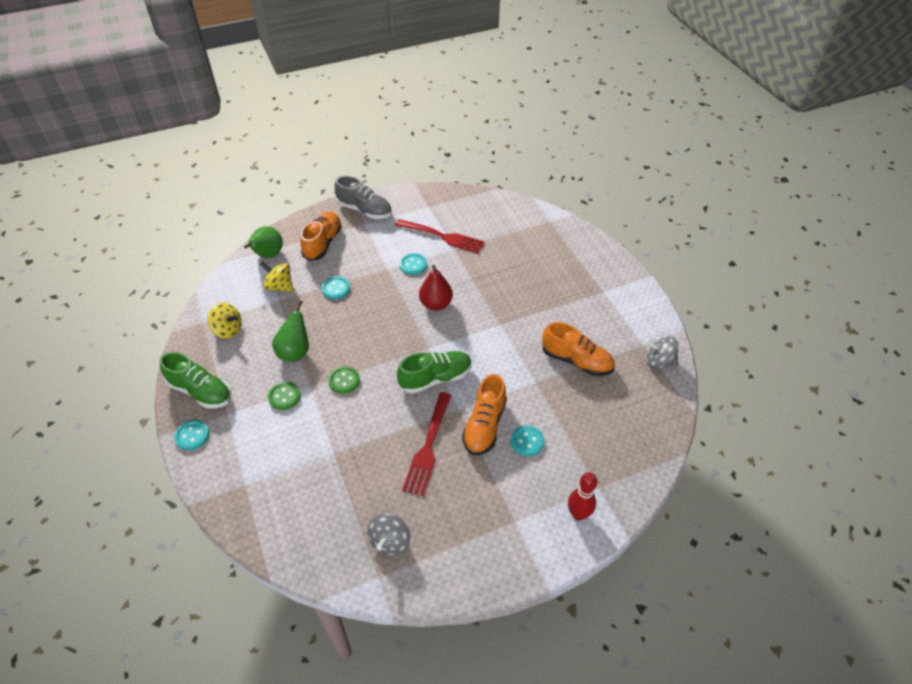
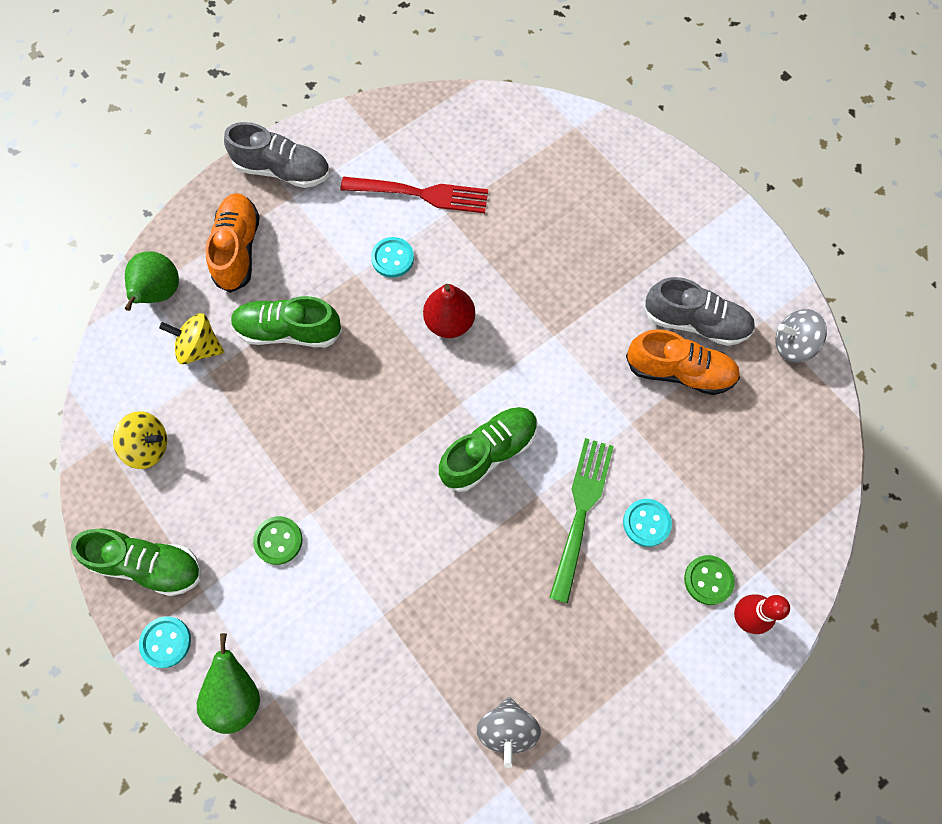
camera: 15 degrees left, 20 degrees up
(295, 352) = (266, 460): green pear -> green pear (236, 695)
(336, 289) = (288, 331): turquoise button -> green shoe
(344, 380) = (357, 490): green button -> green button (708, 580)
(428, 445) = (512, 566): red fork -> none
(484, 425) = (581, 513): orange shoe -> green fork
(596, 336) = (695, 322): none -> grey shoe

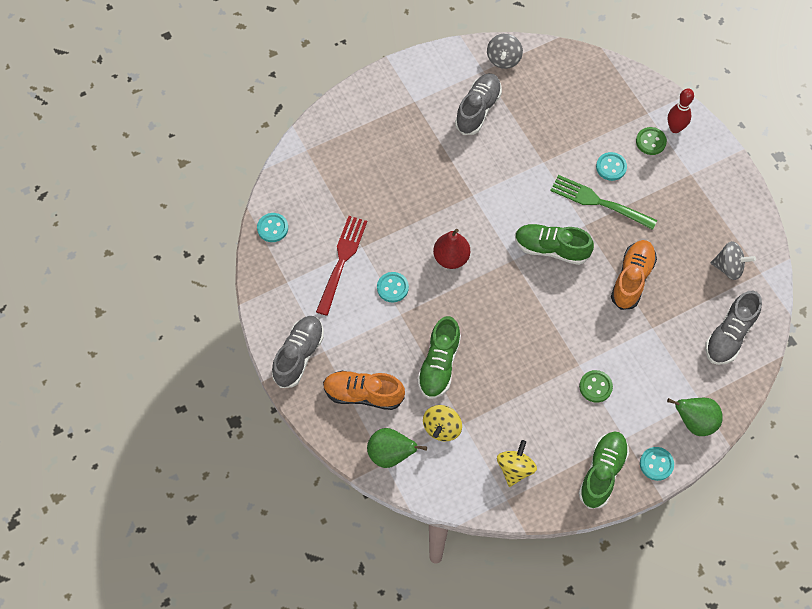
camera: 80 degrees left, 5 degrees down
(387, 740) = (729, 335): none -> grey shoe
(453, 111) = (272, 228): none -> turquoise button
(488, 452) = (551, 249): green shoe -> green shoe turned 45 degrees counterclockwise
(679, 371) = (511, 127): orange shoe -> orange shoe (632, 279)

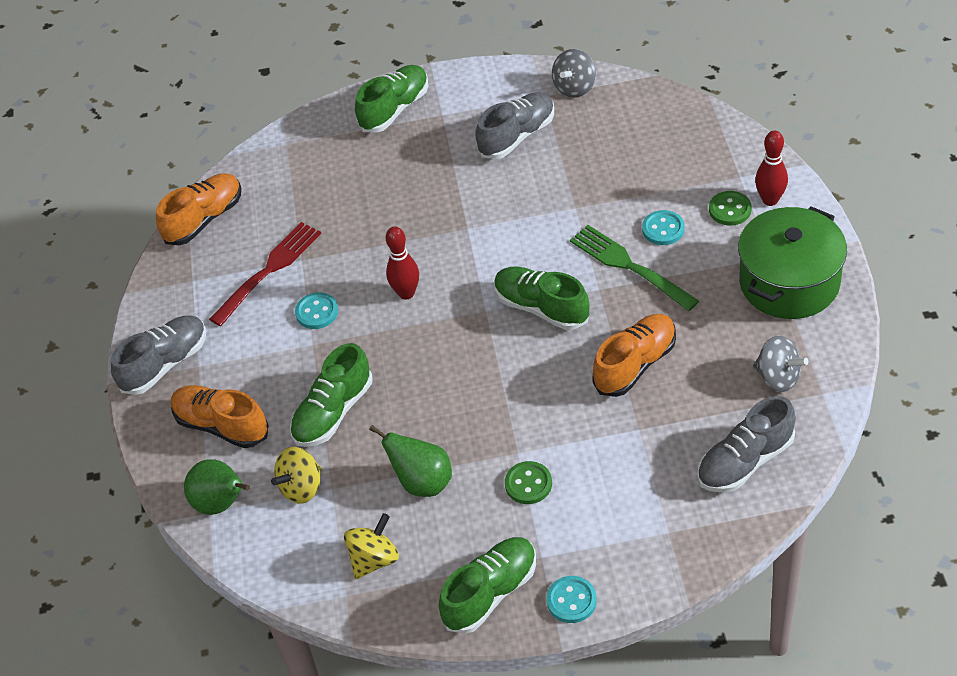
camera: 25 degrees right, 15 degrees down
(272, 228) = (204, 219): turquoise button -> orange shoe
(377, 103) = (395, 109): none -> green shoe
(451, 258) = (406, 293): red pear -> red bowling pin
(694, 422) = (649, 559): green pear -> green pear (422, 482)
(710, 192) = (789, 282): none -> green pot

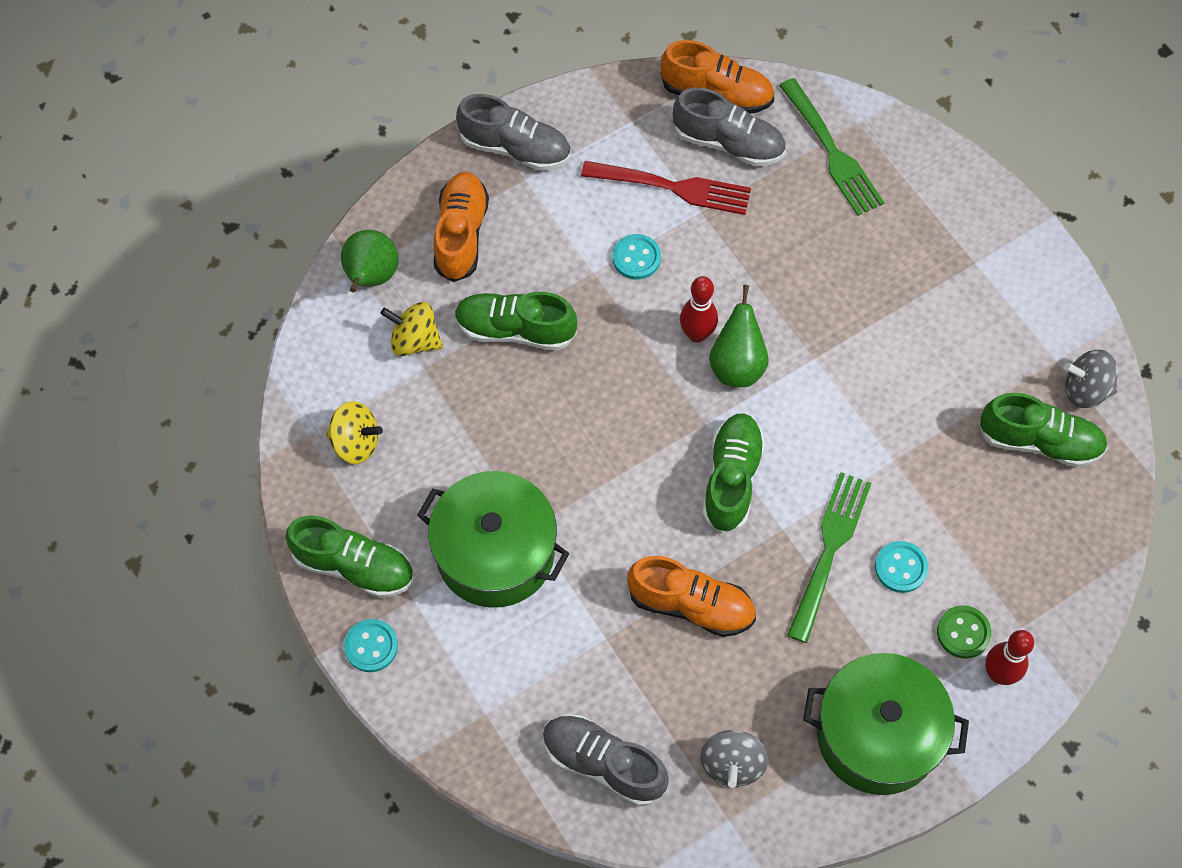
camera: 60 degrees right, 15 degrees up
(299, 166) = (831, 151): none -> green fork
(395, 109) = (960, 210): green shoe -> green shoe (1039, 441)
(422, 482) = (461, 450): green pear -> green pear (737, 365)
(517, 136) = (977, 356): grey shoe -> grey shoe (728, 143)
(528, 484) = (495, 553): green button -> green pot

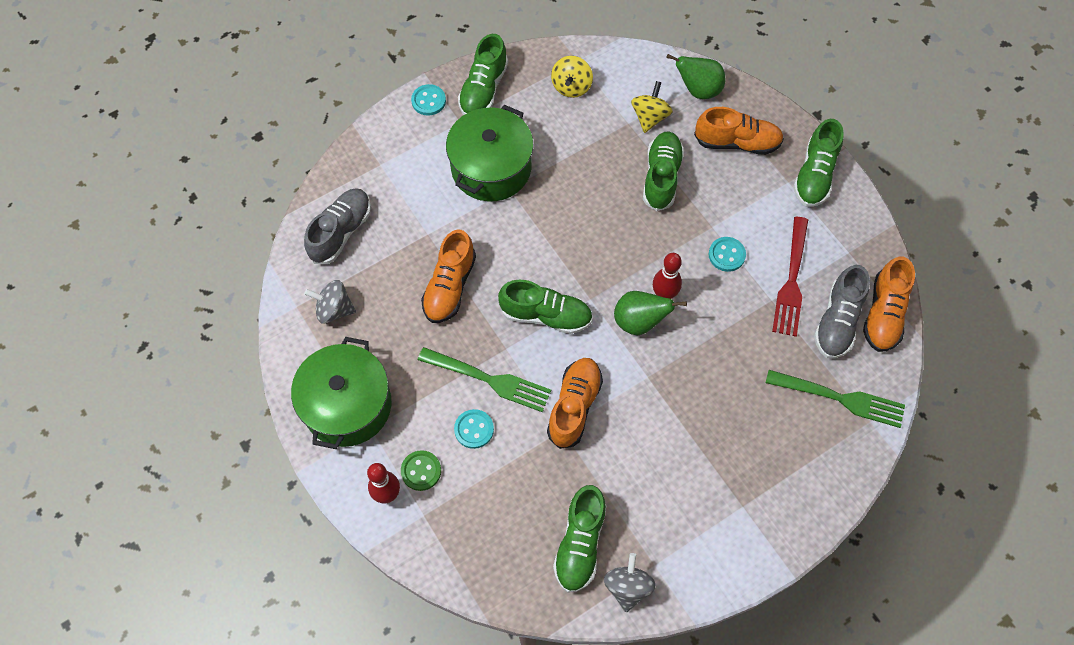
camera: 90 degrees right, 0 degrees up
(515, 148) = (814, 175): grey shoe -> green shoe
(831, 151) = (839, 398): green fork -> green fork turned 135 degrees counterclockwise
(860, 445) = (574, 406): none -> orange shoe

